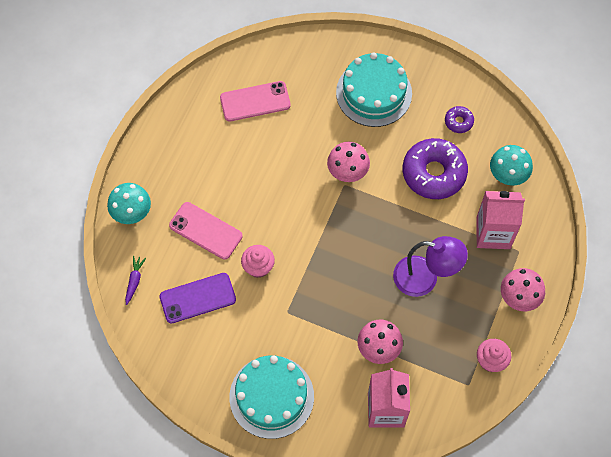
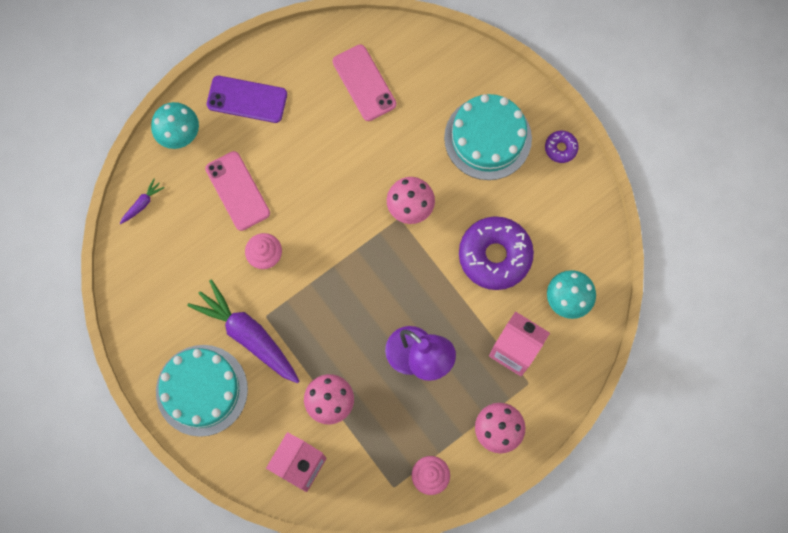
camera: 30 degrees right, 10 degrees up
(197, 298) = (190, 254): purple phone -> purple phone (247, 99)
(255, 101) = (364, 83): pink phone -> pink phone turned 45 degrees clockwise
(282, 334) = (248, 335): none -> purple carrot
(458, 122) = (554, 215): purple donut -> purple donut (560, 148)

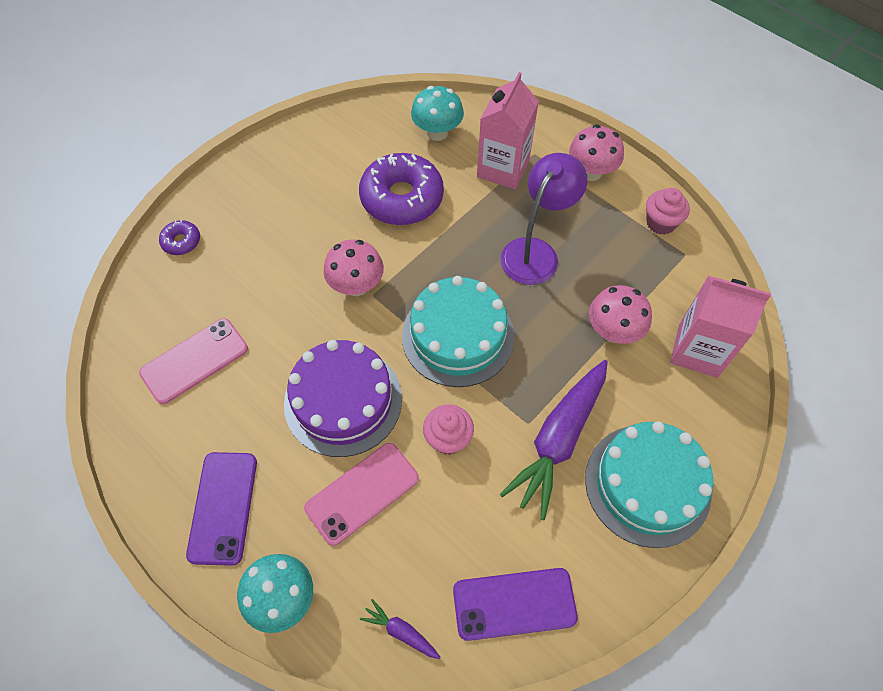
camera: 100 degrees left, 15 degrees down
(142, 278) = (514, 604): none -> purple phone
(310, 185) = (343, 400): none -> purple cake
(488, 138) = (262, 222): turquoise cake -> turquoise cake (458, 336)
(560, 148) = (269, 156): purple donut -> purple donut (181, 241)

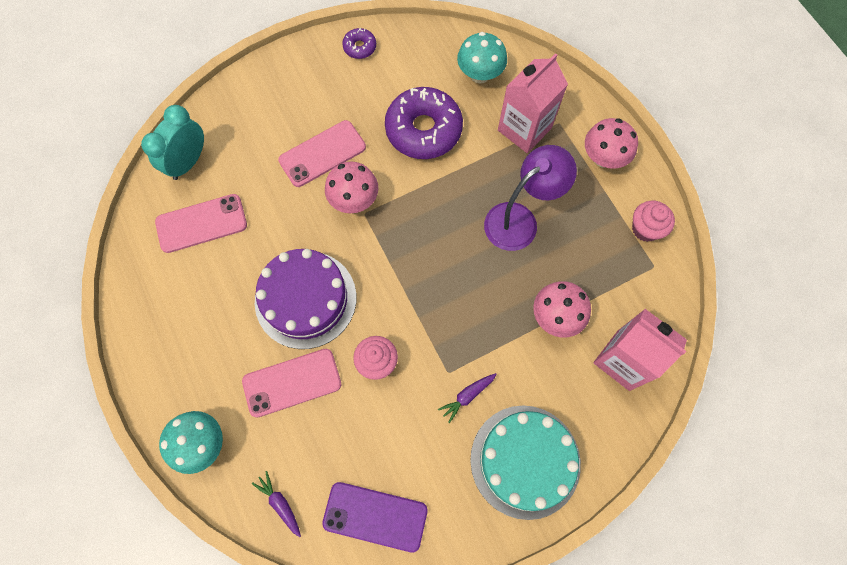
camera: 20 degrees right, 10 degrees up
(156, 303) = (188, 162): none -> turquoise clock
(181, 241) = (226, 112): purple donut -> purple donut (359, 47)
(223, 507) = (183, 355): purple phone -> none
(304, 251) = (322, 154): none -> pink phone
(458, 336) = (421, 275): turquoise cake -> none
(558, 440) = (467, 396): purple carrot -> purple carrot, size x0.43

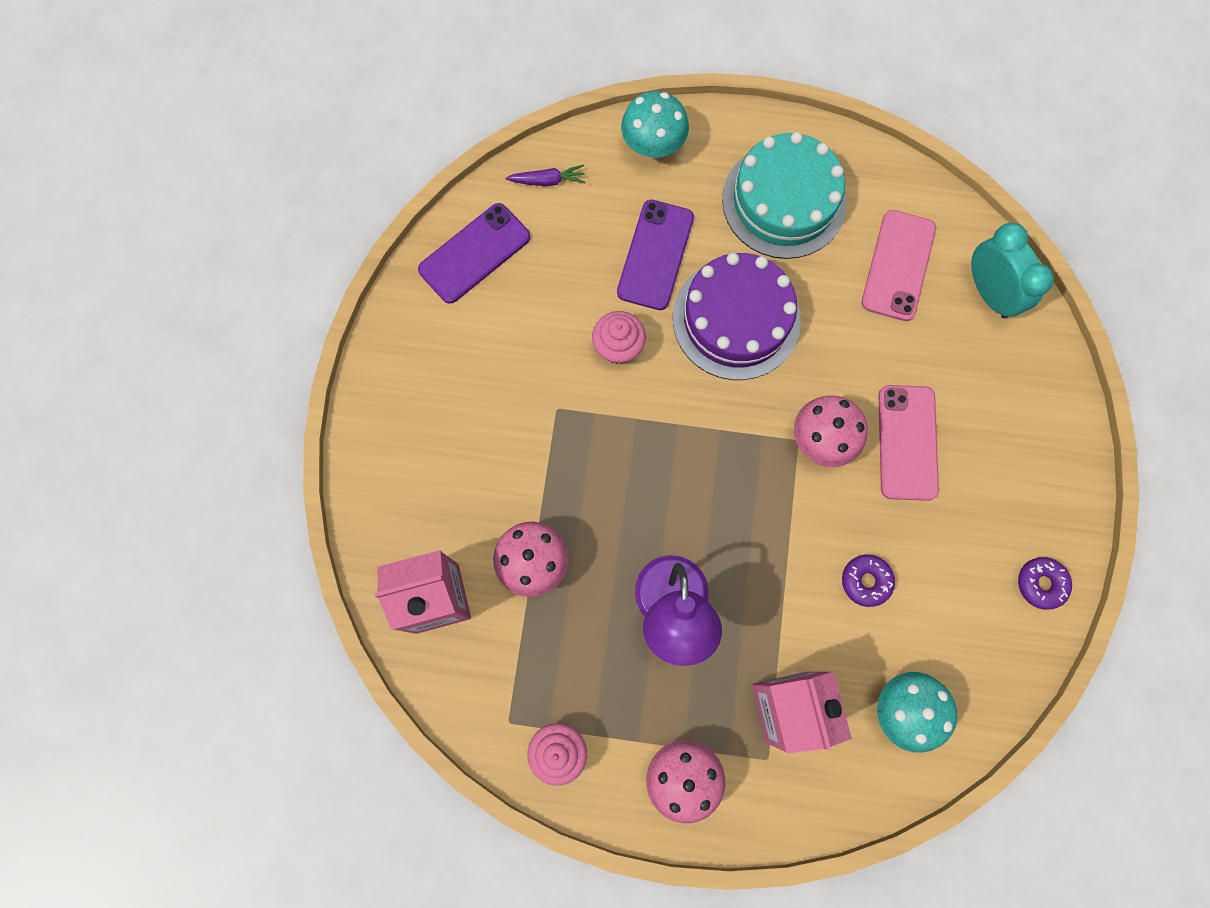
camera: 125 degrees right, 5 degrees up
(292, 383) = (655, 255): pink phone -> purple phone
(423, 130) = (866, 581): purple donut -> purple donut, size x0.46
(467, 396) = (519, 410): purple carrot -> none
(525, 461) = (418, 421): turquoise cake -> turquoise cake (784, 201)

